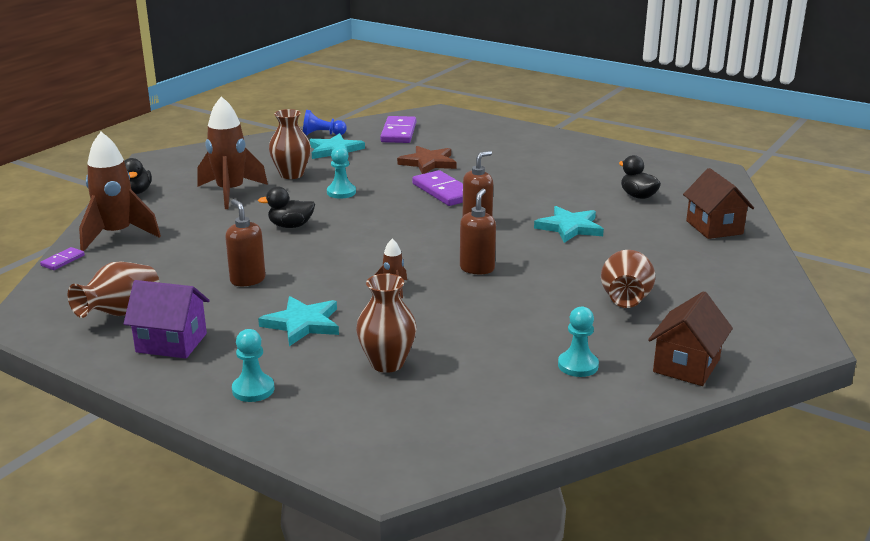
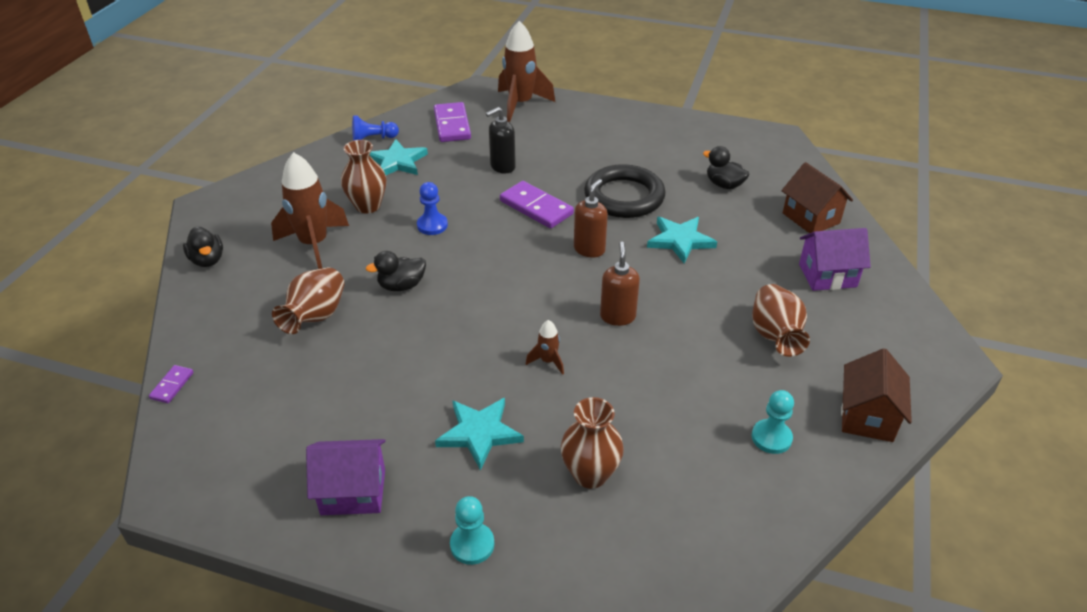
camera: 15 degrees left, 15 degrees up
(117, 235) = (216, 333): brown rocket -> brown rocket (520, 104)
(120, 313) = (276, 456): brown vase -> brown vase (315, 316)
(247, 280) = (392, 377): brown soap dispenser -> none
(341, 192) = (432, 225): turquoise pawn -> blue pawn
(428, 163) = (502, 167): brown star -> black soap dispenser
(532, 193) = (624, 197): none -> black ring
(706, 267) = (827, 275): none -> purple house

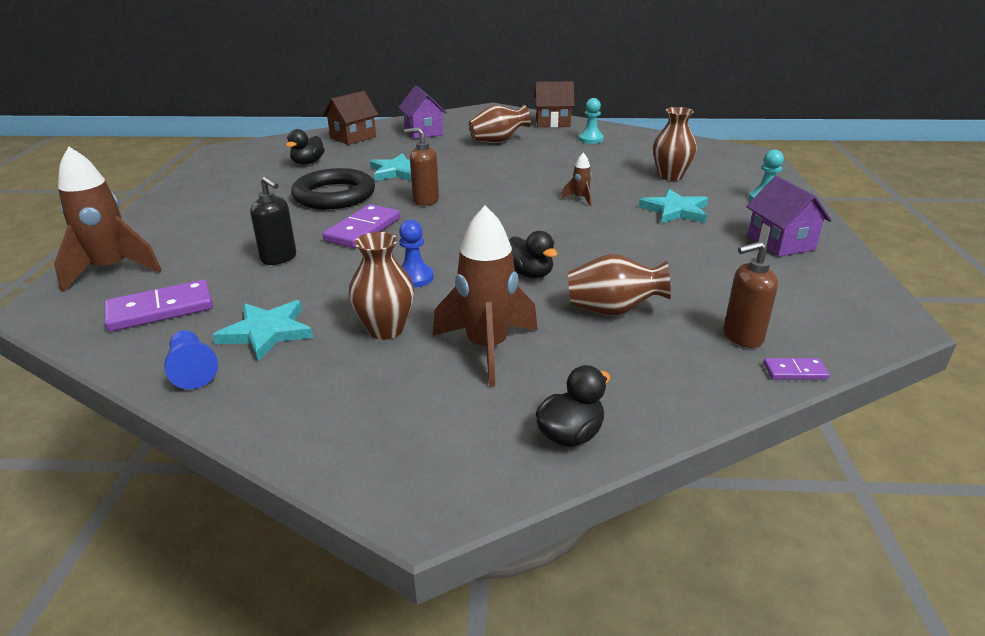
camera: 105 degrees left, 10 degrees down
(617, 316) = (510, 183): brown soap dispenser -> brown soap dispenser (742, 337)

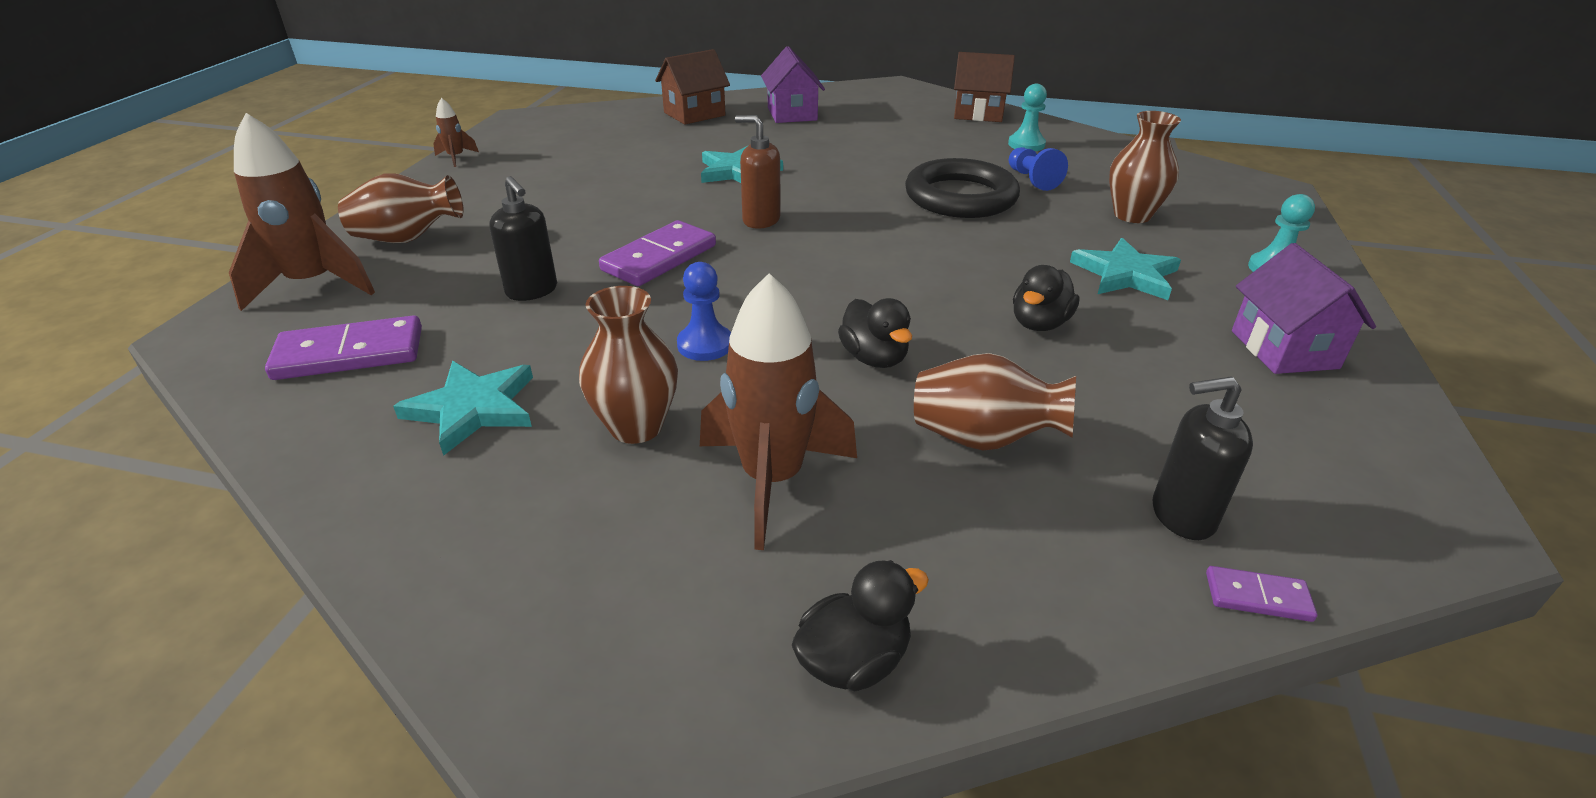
camera: 10 degrees right, 5 degrees up
(192, 370) = (352, 457): blue pawn -> blue pawn (1032, 180)
(308, 163) = (622, 147): black duck -> black duck (1039, 324)
(334, 195) = (639, 200): black ring -> black ring (960, 197)
(498, 142) = (891, 137): brown vase -> brown vase (408, 239)
(580, 199) = (984, 240): brown rocket -> brown rocket (456, 158)
(742, 337) = (1181, 516): brown soap dispenser -> black soap dispenser

